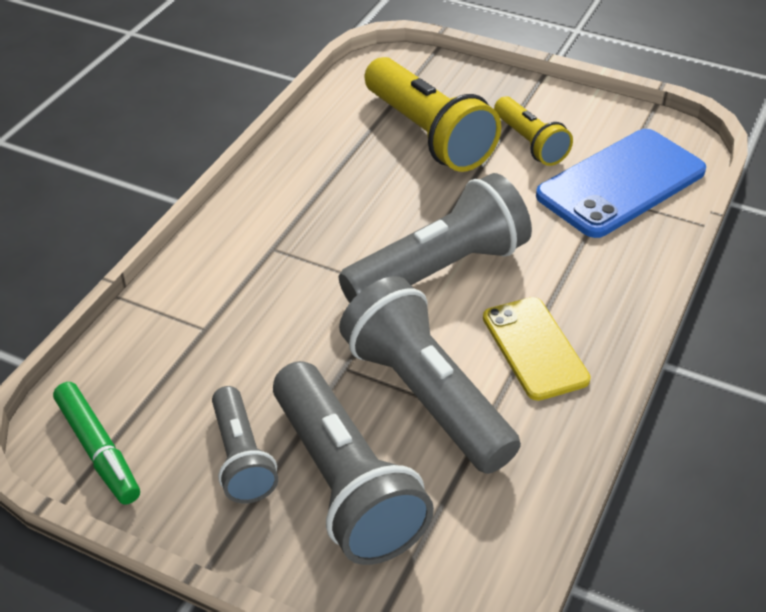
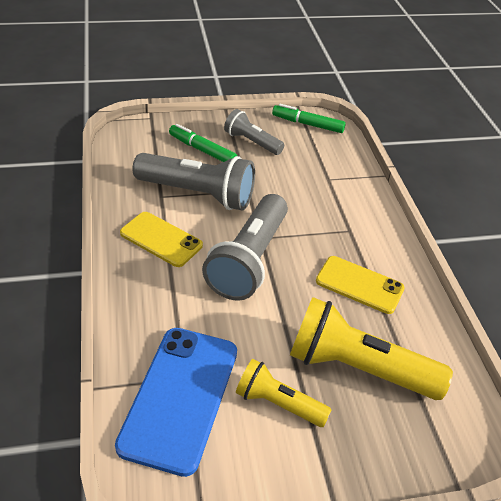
camera: 140 degrees right, 0 degrees up
(339, 191) = (359, 285): none -> yellow phone
(345, 483) = (202, 150): grey flashlight -> green marker

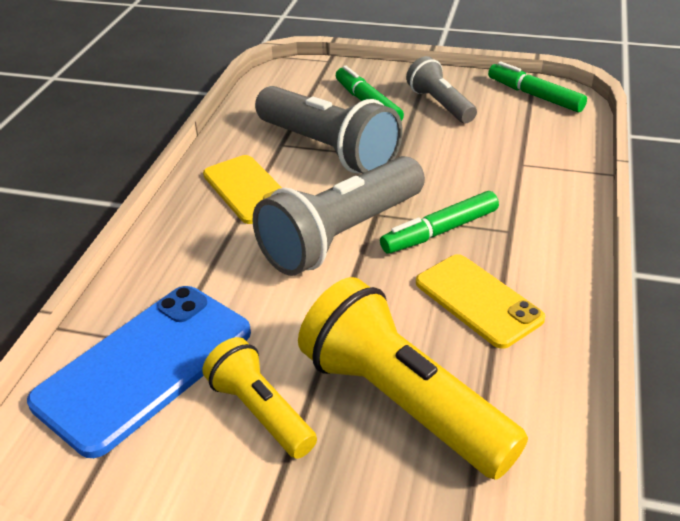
camera: 30 degrees right, 5 degrees down
(309, 241) = (440, 231): none -> green marker

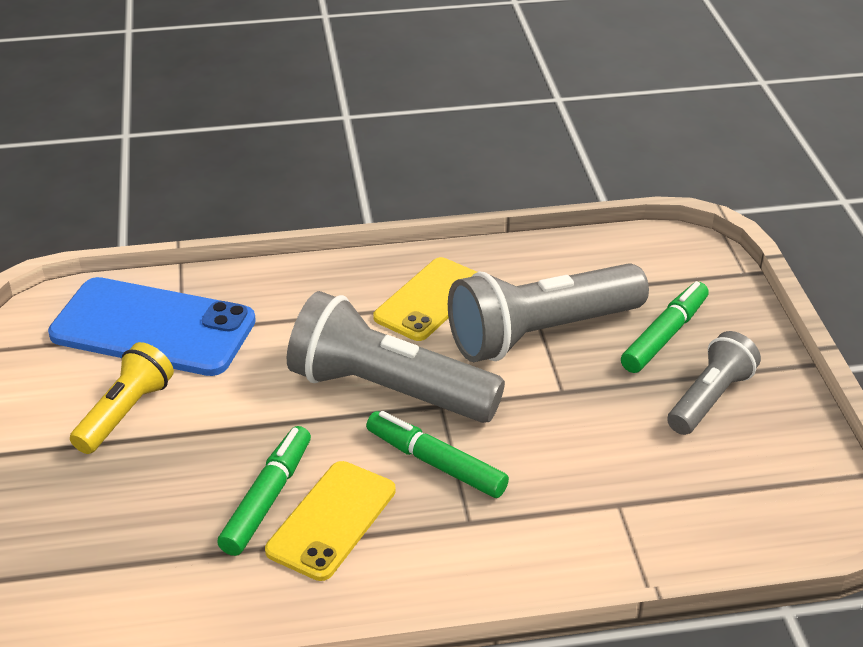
camera: 65 degrees right, 0 degrees up
(328, 150) = (541, 333): grey flashlight -> grey flashlight turned 45 degrees clockwise
(402, 402) = (166, 499): yellow flashlight -> none
(535, 96) = (805, 485): green marker -> green marker (267, 498)

